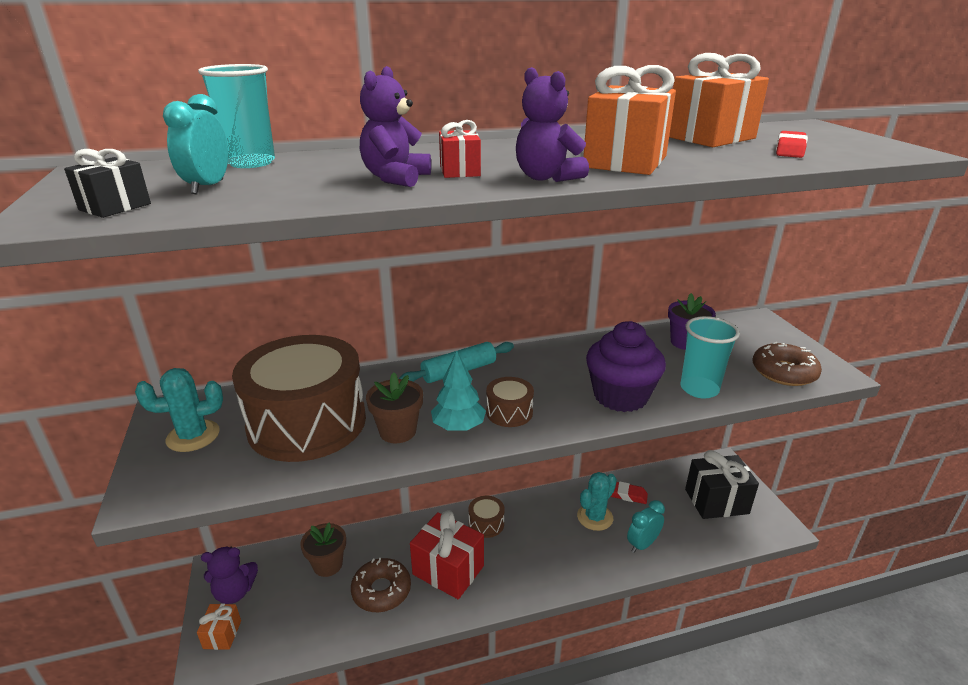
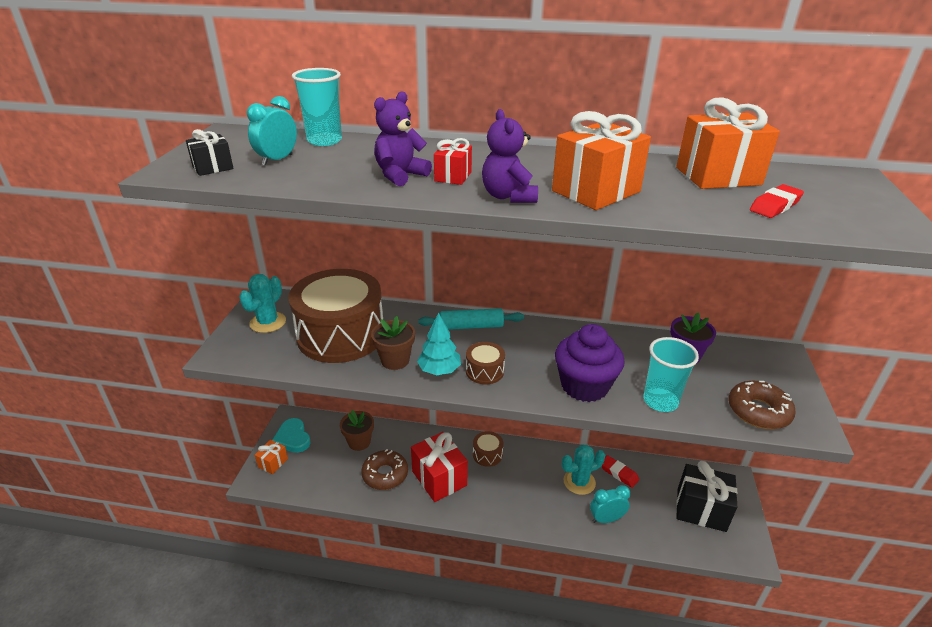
camera: 25 degrees right, 5 degrees up
(193, 436) = (268, 322): turquoise cactus -> turquoise cactus turned 75 degrees counterclockwise
(234, 592) = (292, 438): purple teddy bear -> turquoise heart

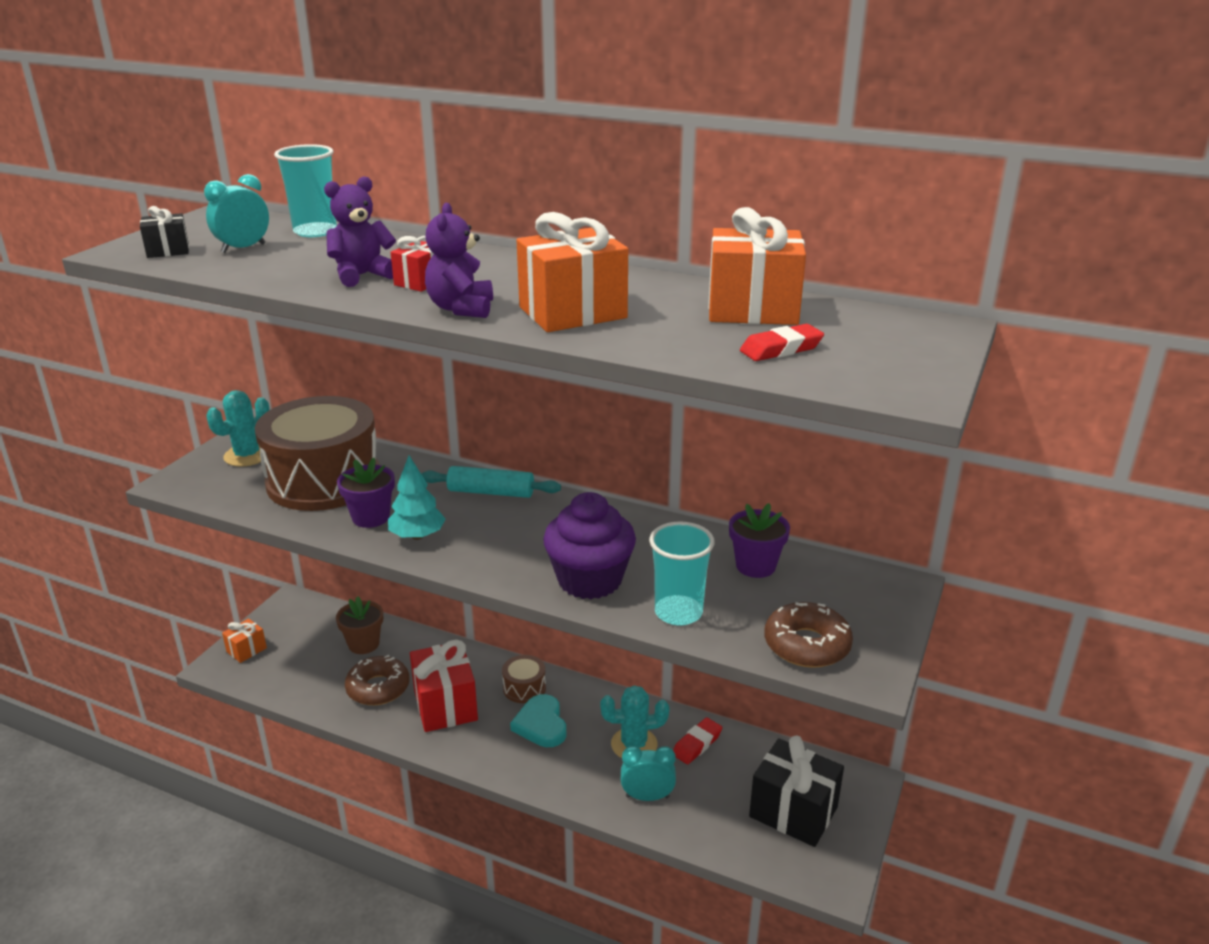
camera: 15 degrees right, 5 degrees down
(292, 438) = (283, 625): turquoise heart -> turquoise heart (541, 724)
(395, 360) = (371, 517): brown flower pot -> purple flower pot
(484, 371) = (473, 545): brown drum -> none
(618, 473) = (697, 744): red eraser -> red eraser turned 75 degrees clockwise

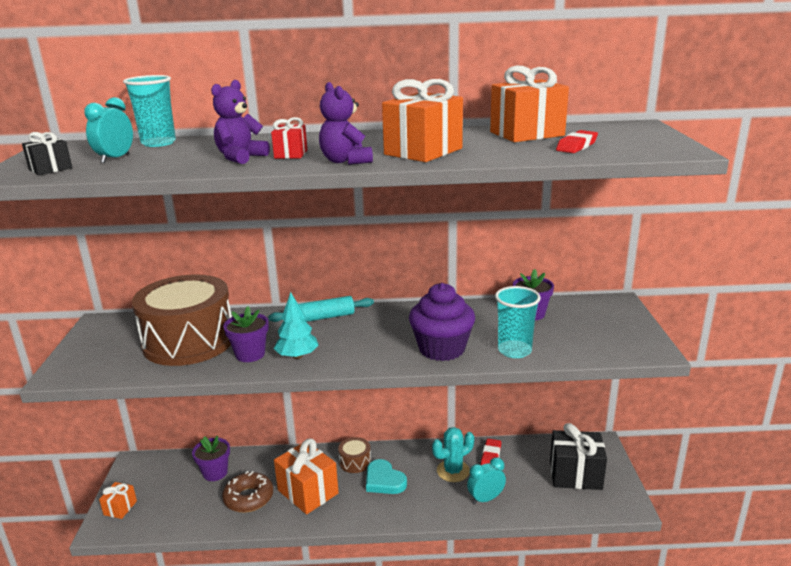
camera: 25 degrees left, 5 degrees down
(247, 455) = (108, 341): turquoise cactus -> none
(364, 644) = (215, 473): brown flower pot -> purple flower pot
(445, 705) = (308, 492): red gift -> orange gift
(806, 645) = (603, 346): brown donut -> none

